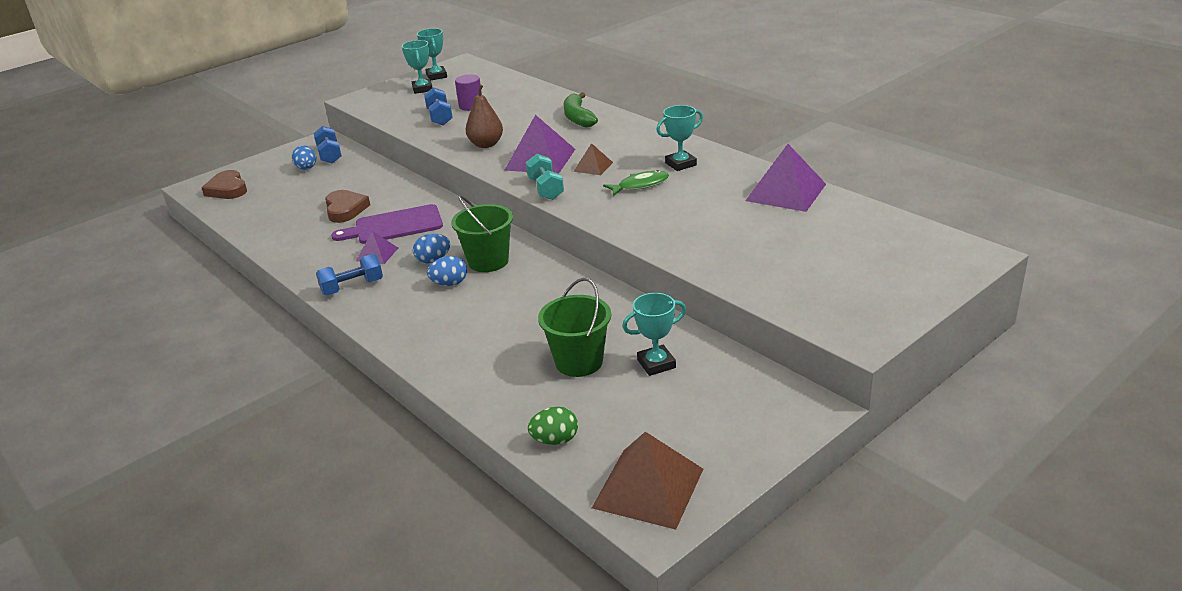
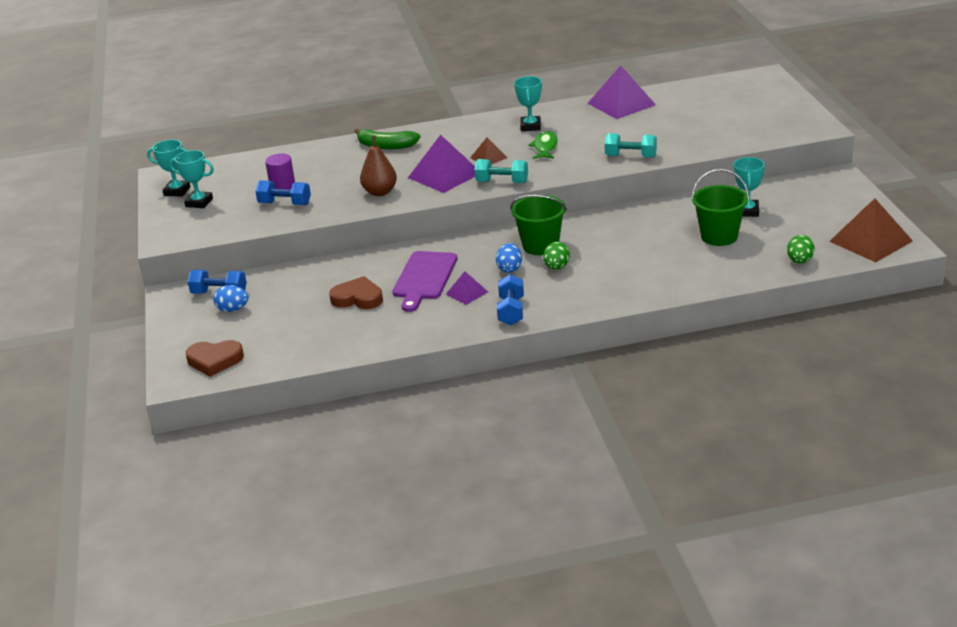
camera: 60 degrees left, 0 degrees up
(449, 283) = (556, 267): blue egg -> green egg
(659, 236) = (631, 156): none -> turquoise dumbbell

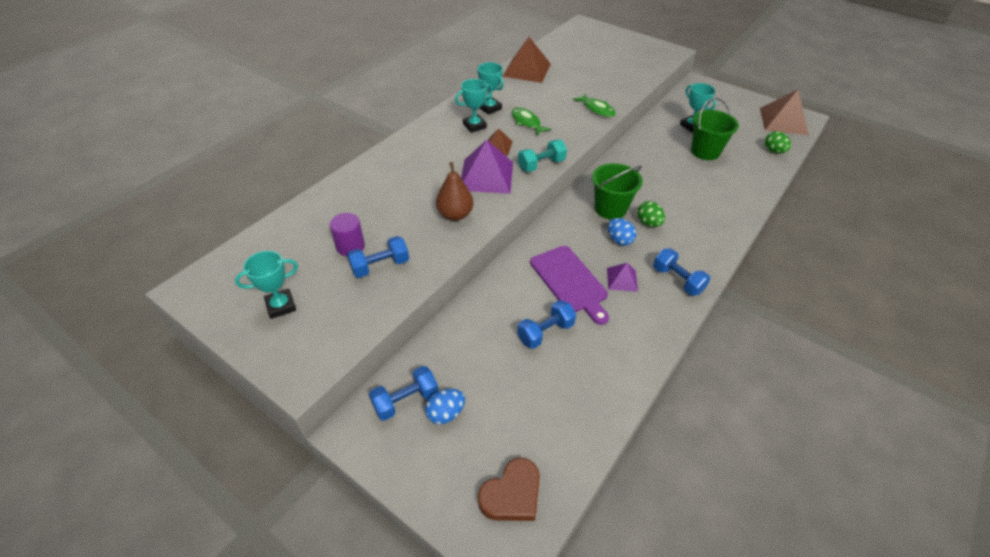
camera: 45 degrees left, 15 degrees up
(177, 191) = (235, 303): turquoise trophy -> turquoise trophy (474, 126)
(358, 298) = (545, 332): brown heart -> blue dumbbell
(386, 146) = (395, 166): green banana -> none
(621, 104) = (527, 70): purple pyramid -> brown pyramid
(631, 156) = (597, 109): turquoise dumbbell -> green fish

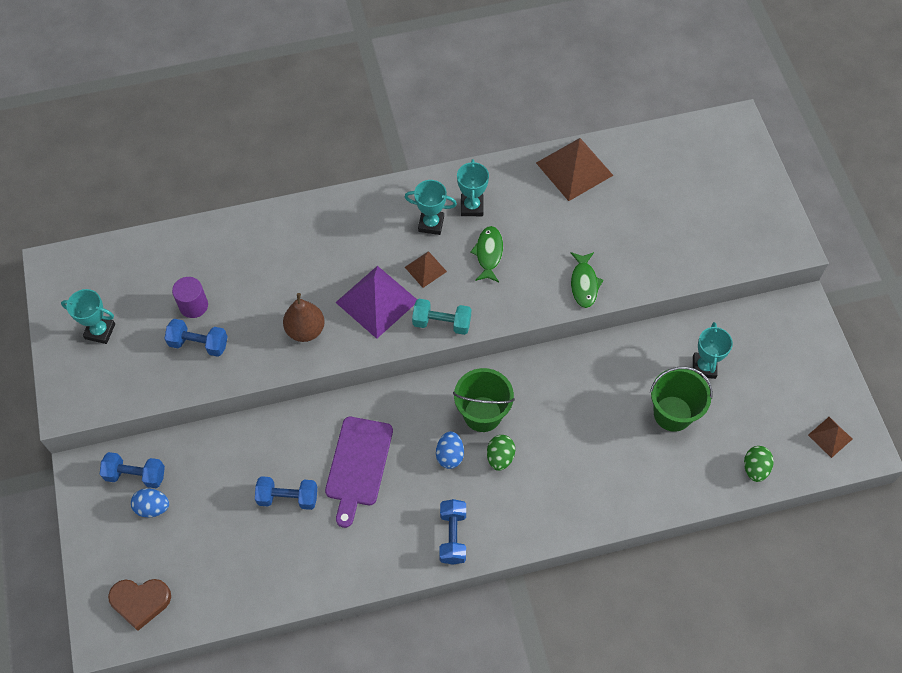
camera: 40 degrees right, 15 degrees up
(622, 279) = (405, 497): purple pyramid -> none
(783, 121) = (830, 437): brown pyramid -> brown pyramid, size x0.52

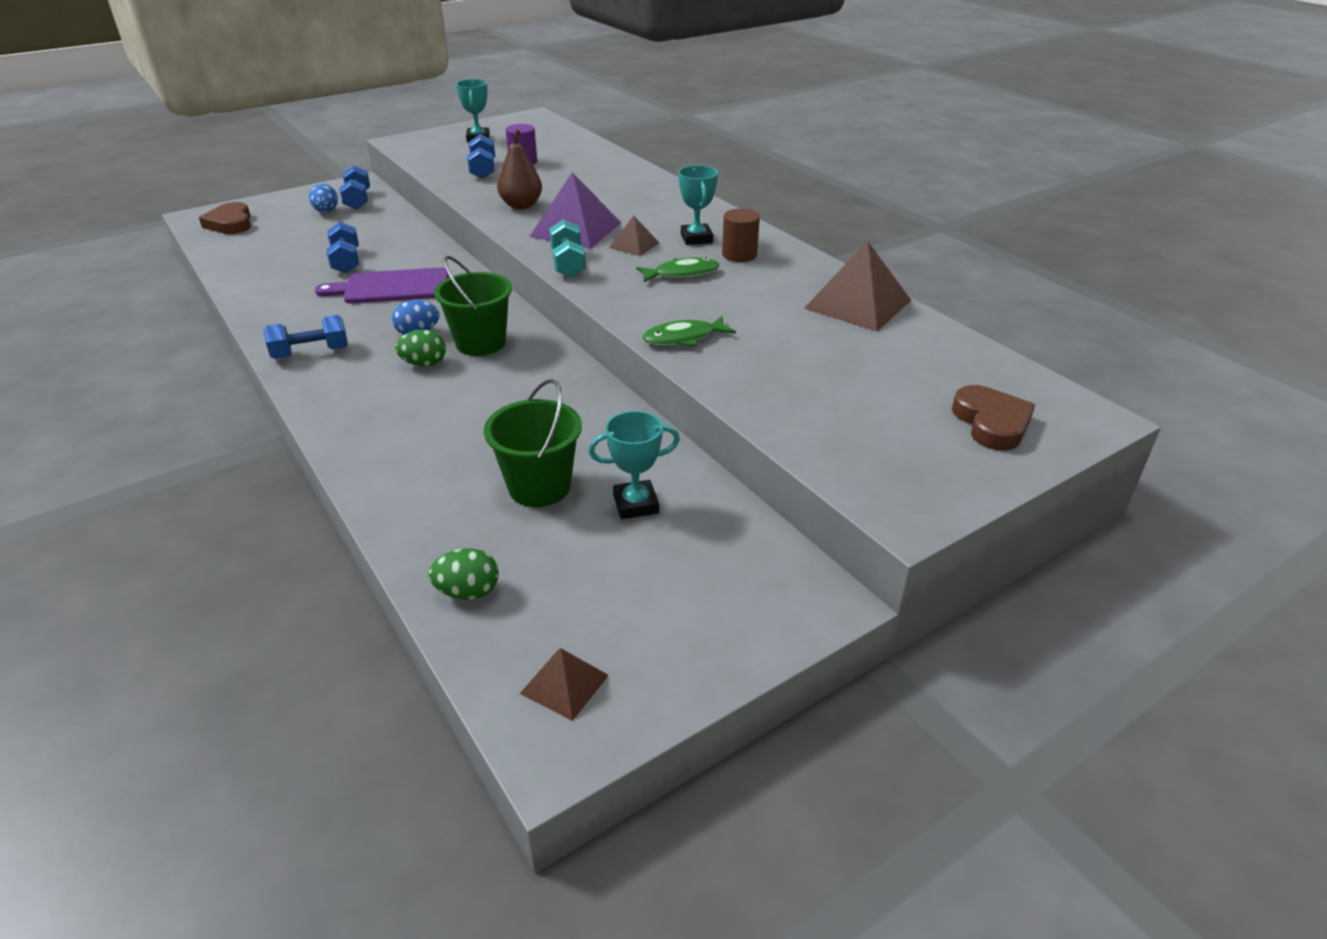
camera: 70 degrees right, 25 degrees down
(472, 207) = (739, 255): turquoise trophy -> brown cylinder
(728, 170) = (991, 423): none -> brown heart

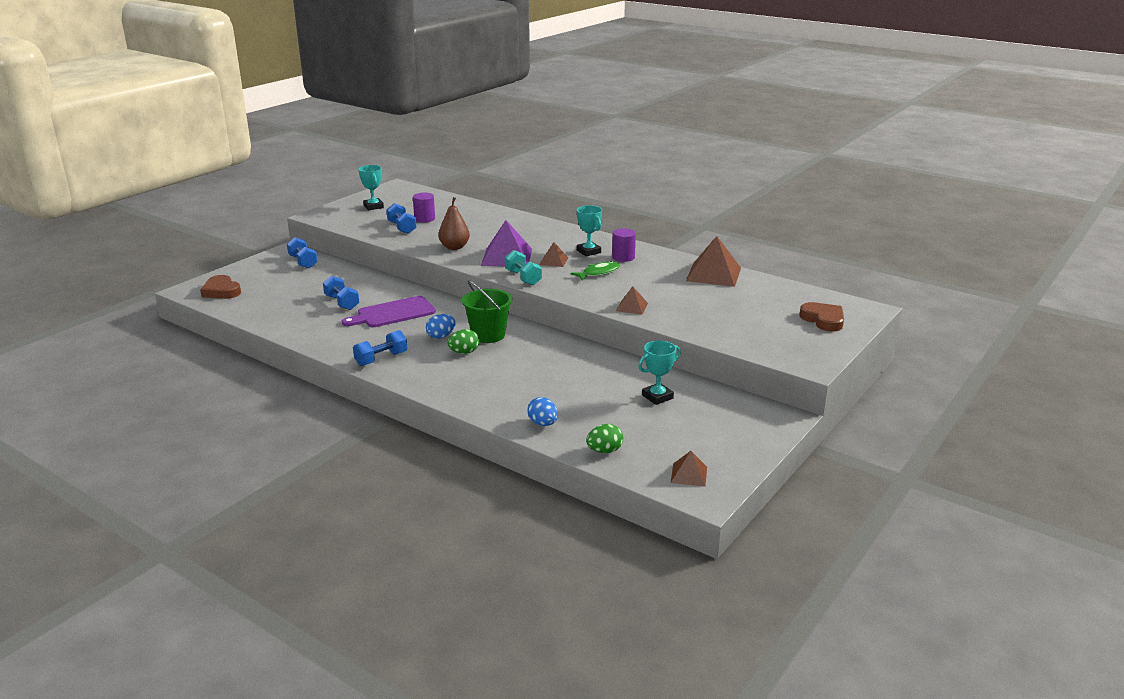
camera: 20 degrees left, 10 degrees down
(326, 211) = (287, 273): blue egg -> blue egg (543, 423)
(539, 487) = (597, 399): green bucket -> none
(683, 338) = (632, 307): green fish -> brown pyramid
(739, 255) = (623, 257): brown cylinder -> purple cylinder

